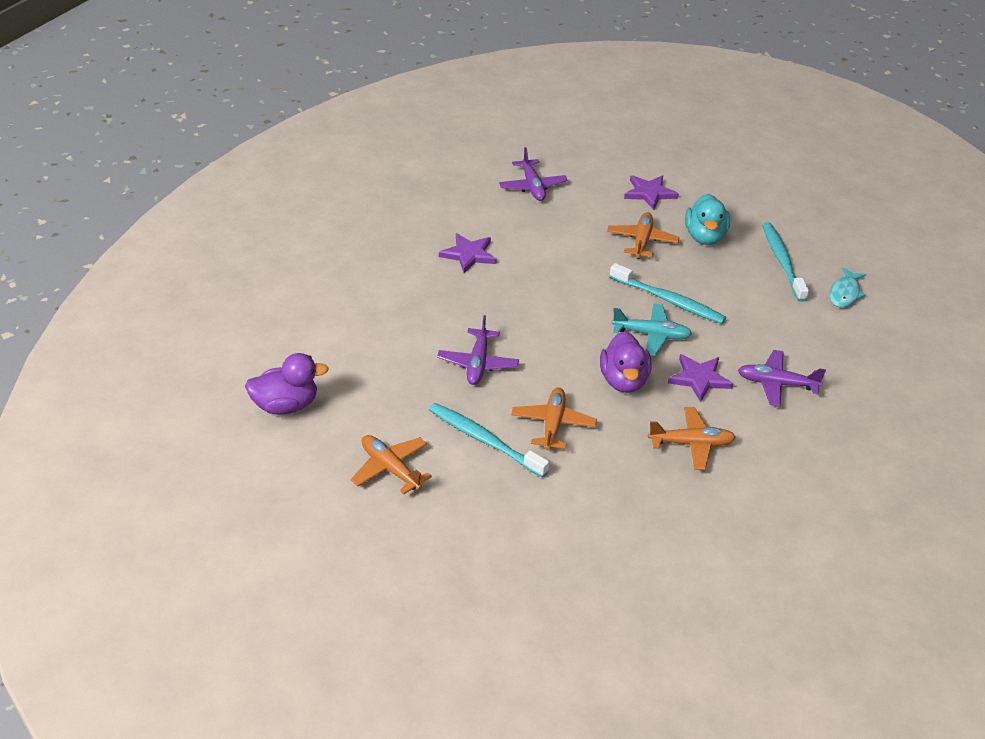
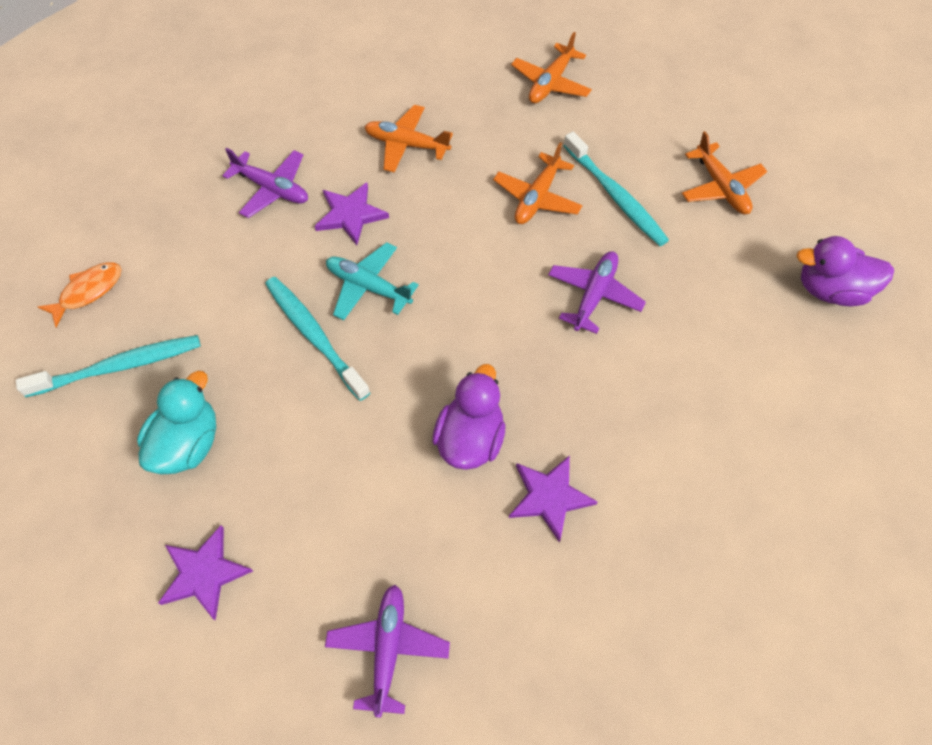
camera: 160 degrees left, 20 degrees up
(623, 381) = (435, 232): purple duck -> purple duck (470, 438)
(642, 241) = (283, 459): orange plane -> orange plane (550, 83)
(782, 261) = (119, 366): turquoise toothbrush -> turquoise toothbrush turned 120 degrees counterclockwise
(845, 293) = (88, 291): turquoise fish -> orange fish

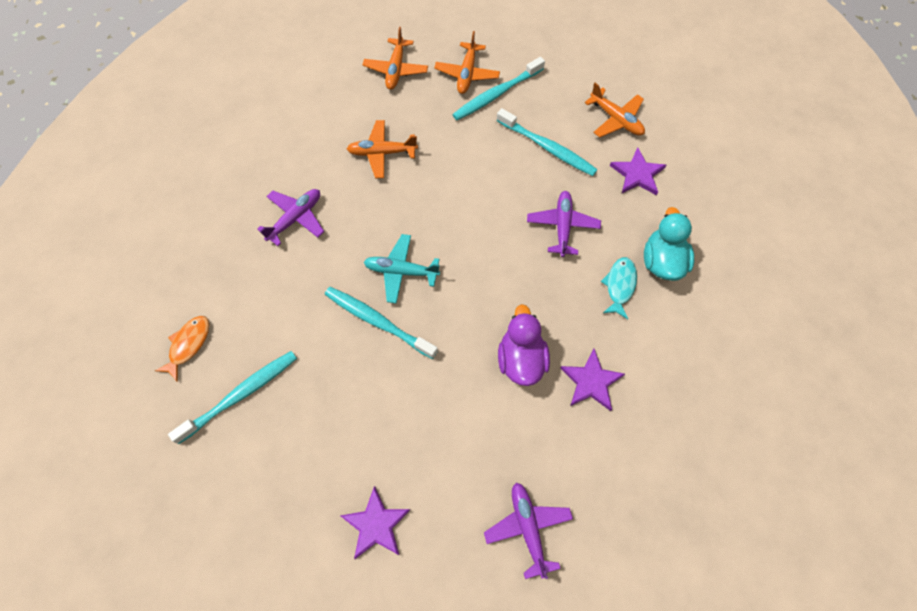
camera: 20 degrees left, 5 degrees up
(188, 444) = (320, 434): turquoise duck -> turquoise duck (662, 261)
(272, 189) = (296, 218): purple plane -> purple plane turned 60 degrees counterclockwise
(350, 215) = (364, 220): purple star -> purple star (637, 174)
(537, 197) = (493, 165): orange plane -> orange plane (396, 70)
(577, 116) = (496, 94): none -> turquoise toothbrush
(638, 391) = (619, 286): none -> turquoise fish
(830, 290) = (715, 172): purple duck -> none

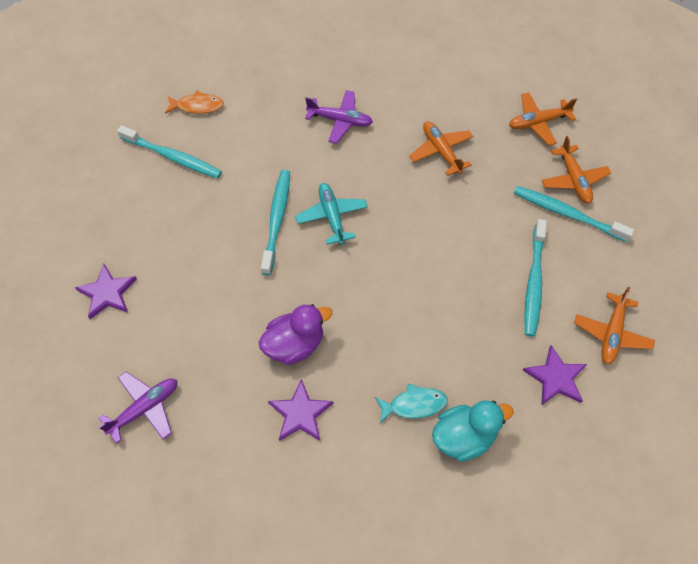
camera: 65 degrees right, 5 degrees down
(467, 74) = (574, 180): orange plane -> orange plane turned 90 degrees counterclockwise
(562, 226) = (451, 329): purple plane -> none

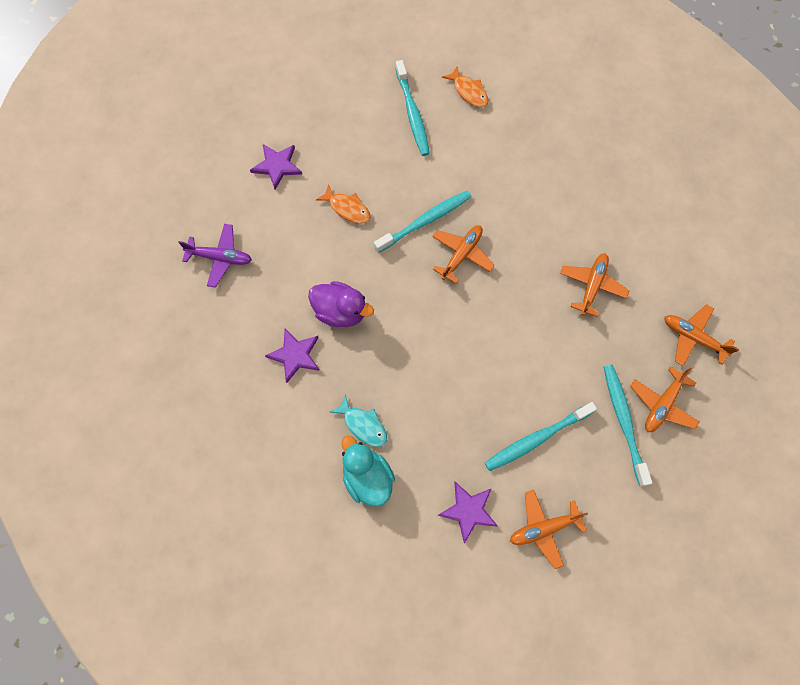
camera: 50 degrees right, 10 degrees up
(206, 268) = (347, 208): none -> orange fish
(332, 216) = (462, 254): turquoise plane -> orange plane
(340, 120) = (550, 194): purple plane -> none
(464, 437) = (367, 477): turquoise duck -> turquoise duck turned 150 degrees counterclockwise

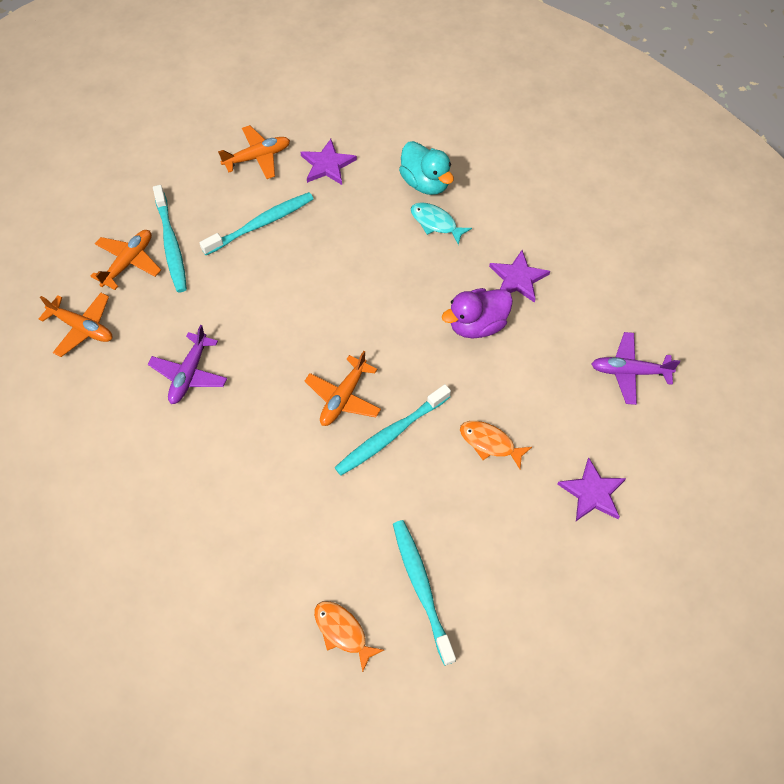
camera: 175 degrees right, 10 degrees down
(341, 311) = (477, 325): purple duck -> purple duck turned 45 degrees counterclockwise
(592, 285) = (189, 374): orange plane -> purple plane

